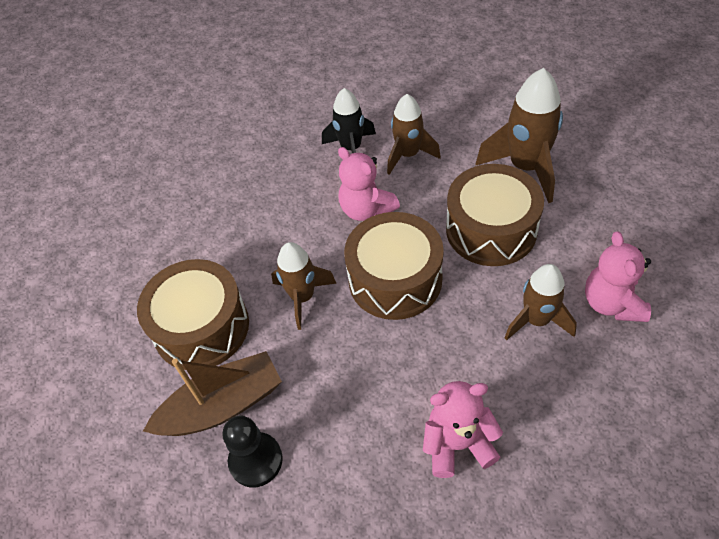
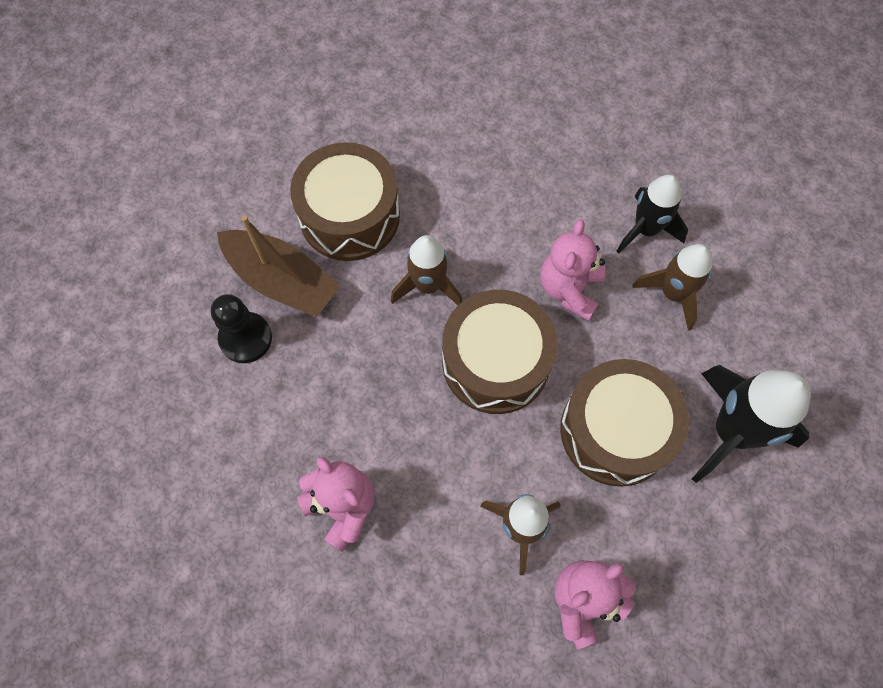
camera: 55 degrees right, 15 degrees up
(525, 168) = (731, 431): brown rocket -> black rocket

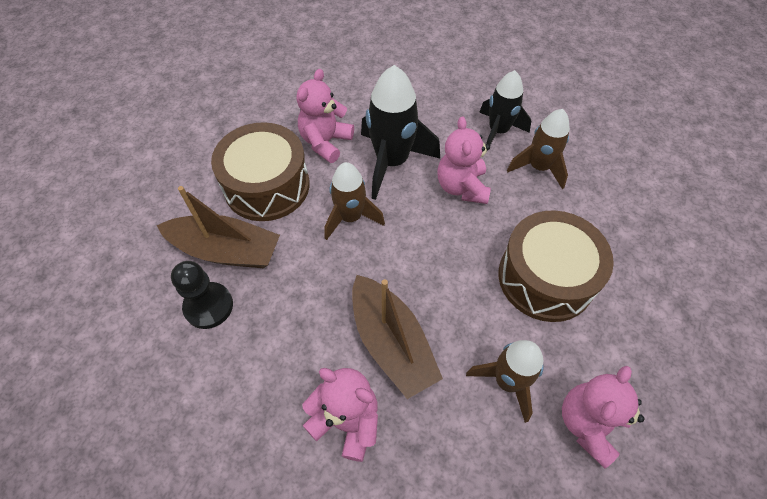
camera: 20 degrees left, 10 degrees down
(417, 444) = (391, 343): none -> brown boat
(434, 180) = (325, 142): none -> pink teddy bear
(495, 362) = (429, 257): brown drum -> none
(731, 431) = (630, 249): black rocket -> black rocket (392, 162)

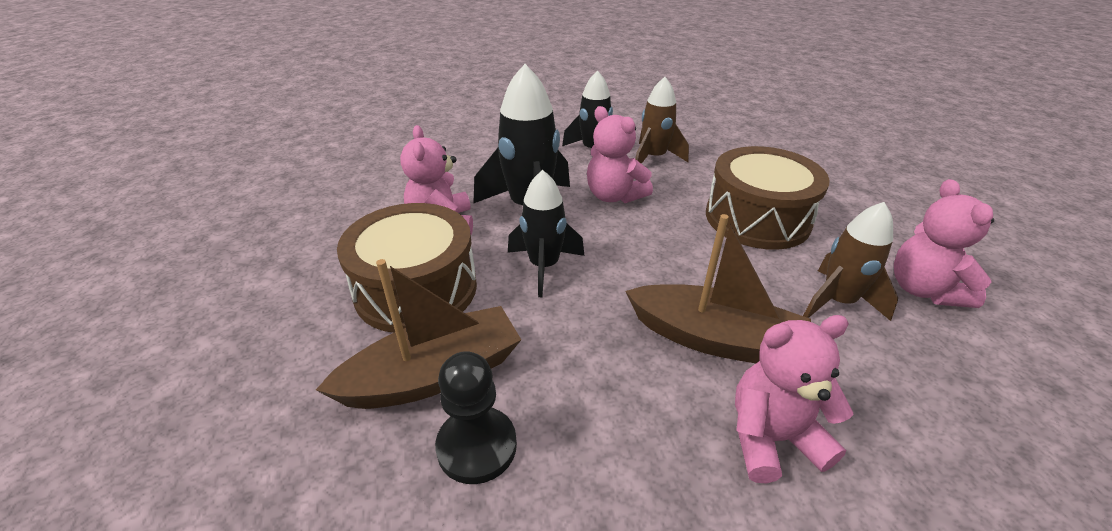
camera: 40 degrees left, 20 degrees down
(350, 218) = (544, 266): brown rocket -> black rocket

